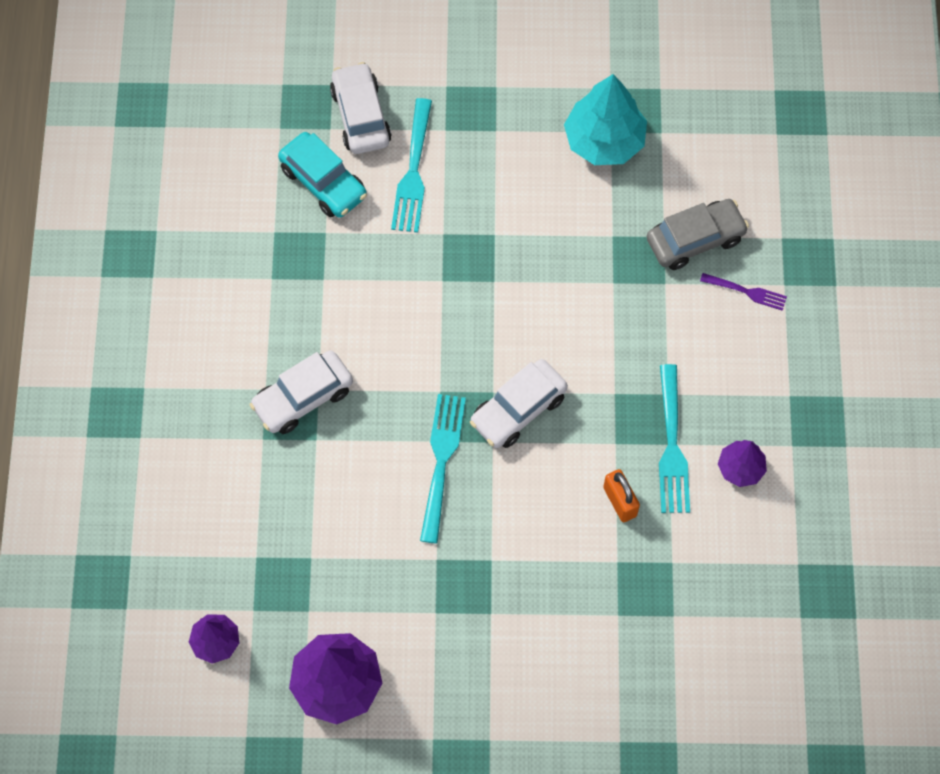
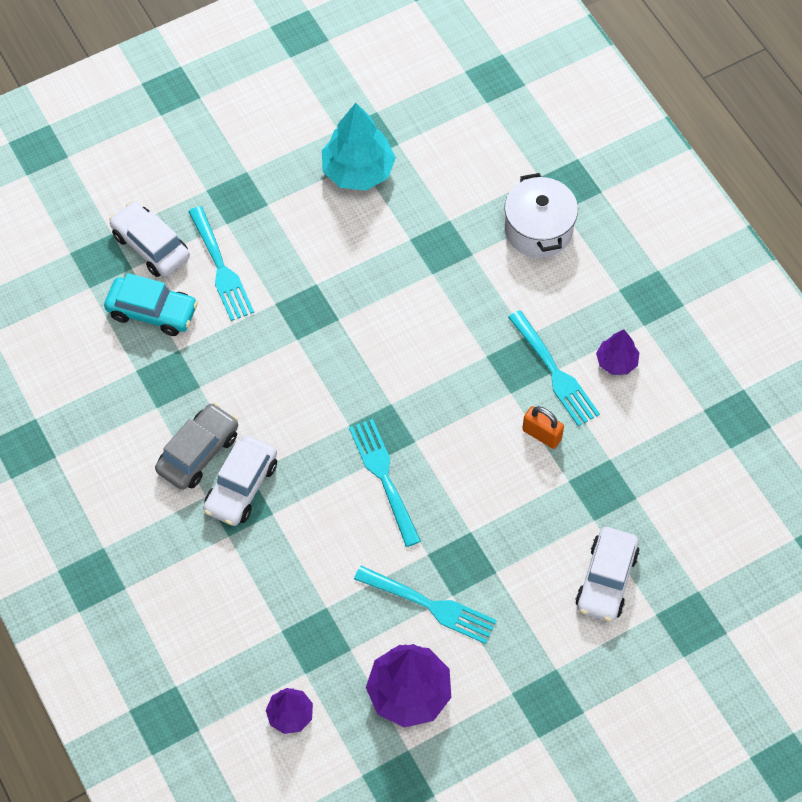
camera: 30 degrees left, 5 degrees down
(408, 610) = (430, 605): none -> turquoise fork
(518, 409) = (419, 406): white car -> white car (606, 580)
(695, 240) = (475, 210): grey car -> grey car (198, 452)
(746, 292) = (538, 229): purple fork -> white pot

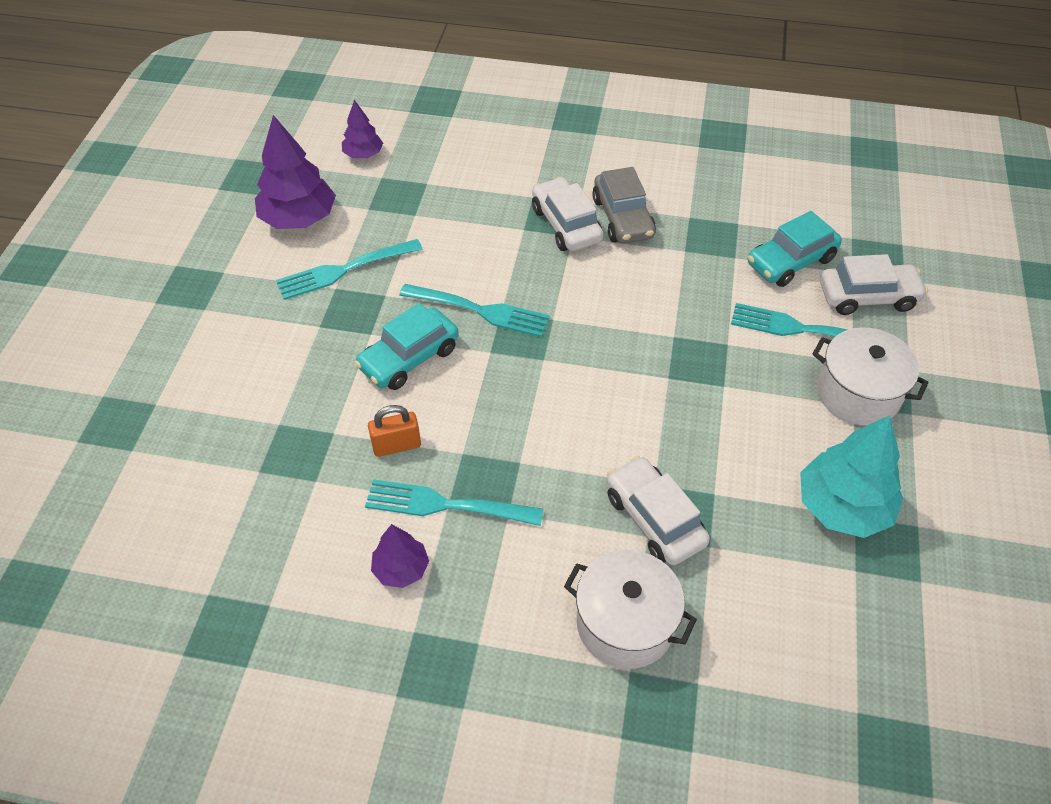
camera: 130 degrees right, 10 degrees down
(254, 207) = (858, 393): none -> white pot
(468, 487) = (409, 358): none -> turquoise car
(606, 580) = (223, 392): white car -> white car (654, 519)

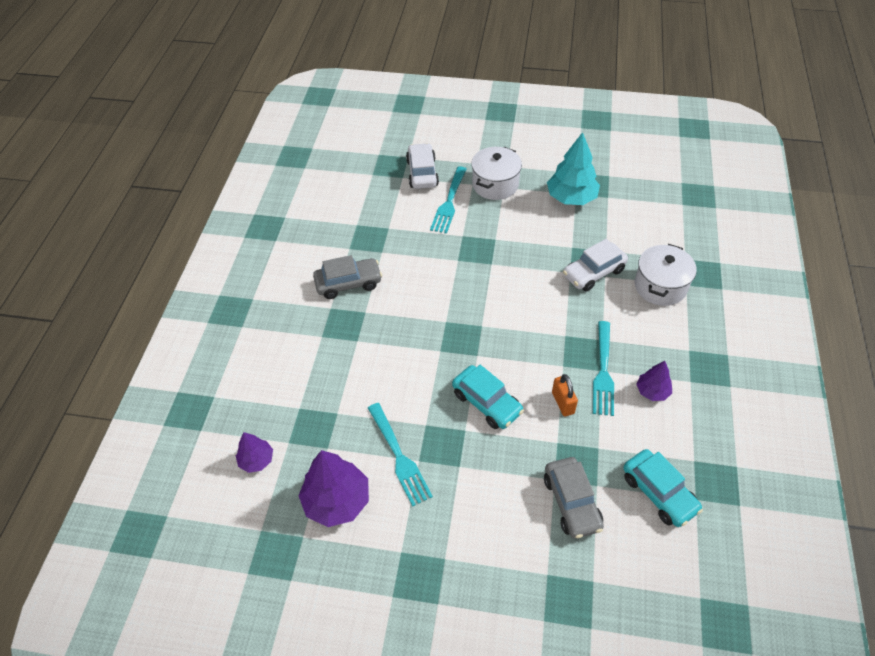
camera: 90 degrees left, 0 degrees up
(241, 439) = (571, 502): none -> grey car
(480, 311) = (440, 363): turquoise fork -> none
(566, 225) = (354, 315): white car -> none
(790, 261) = (392, 203): turquoise car -> turquoise car (658, 493)

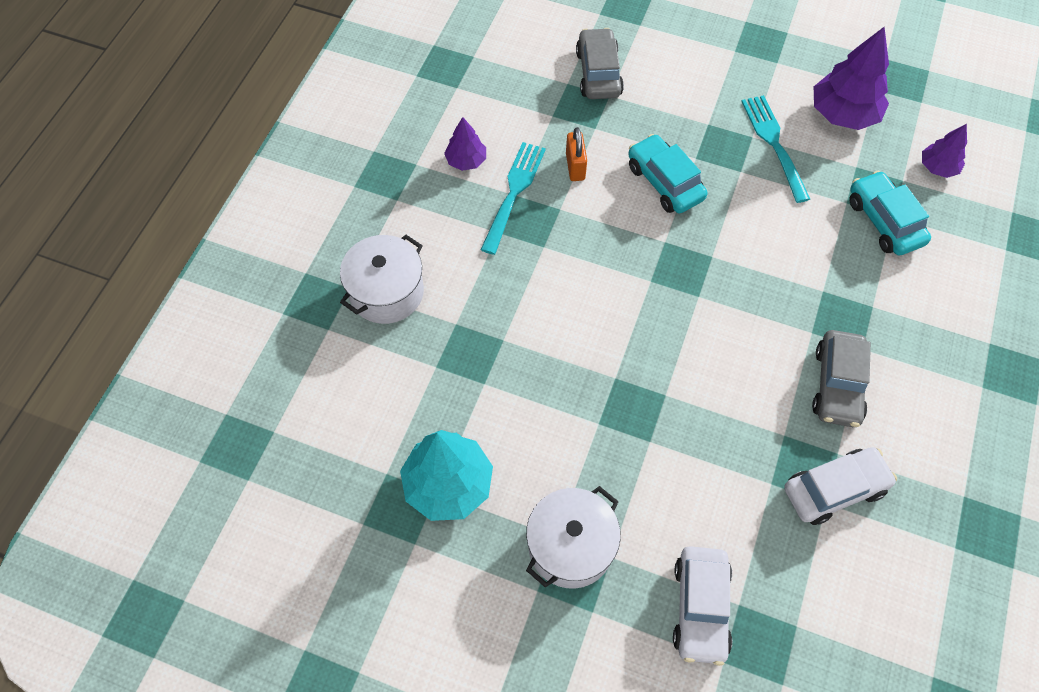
camera: 170 degrees left, 10 degrees up
(348, 283) = (837, 385): grey car -> grey car turned 75 degrees counterclockwise
(449, 202) = (661, 520): turquoise fork -> none
(593, 273) = (470, 332): white car -> white car (834, 489)
(658, 493) = (507, 66): turquoise car -> turquoise car (884, 221)

